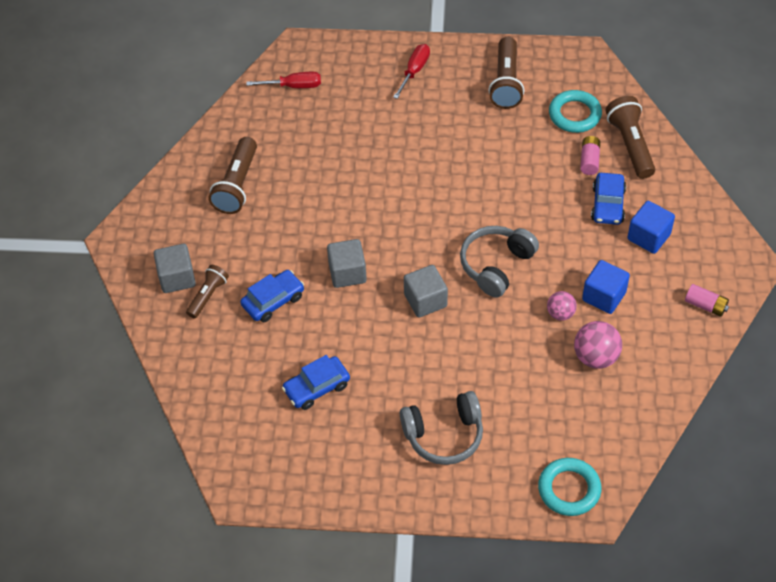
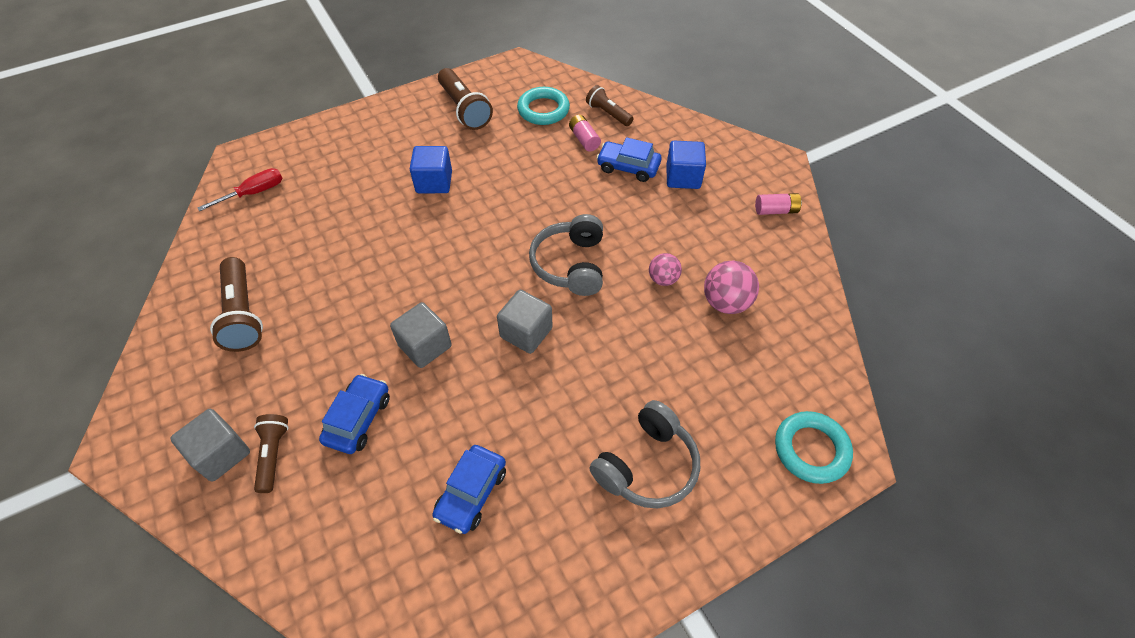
camera: 35 degrees left, 0 degrees up
(414, 71) = (372, 133): red screwdriver -> none
(604, 296) = (688, 244): blue cube -> blue cube (434, 182)
(608, 205) = (628, 167): blue car -> blue car turned 135 degrees clockwise
(630, 145) = (608, 113): brown flashlight -> brown flashlight, size x0.62

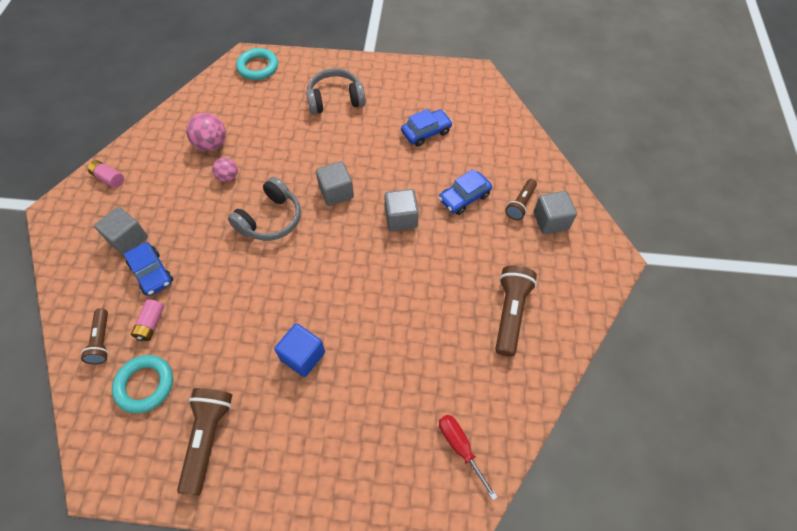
camera: 145 degrees left, 5 degrees up
(254, 193) = (460, 448): red screwdriver -> red screwdriver turned 60 degrees clockwise
(683, 177) = (128, 239): blue cube -> grey cube

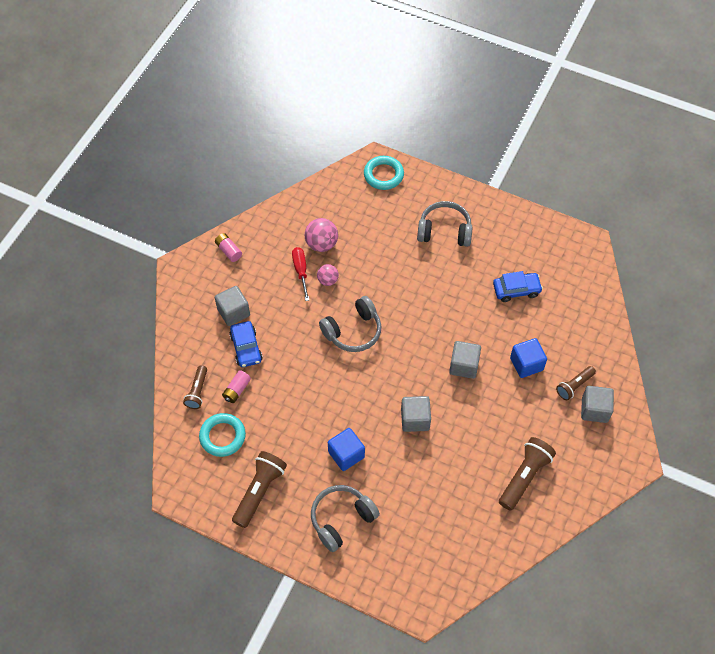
camera: 20 degrees right, 0 degrees up
(321, 437) = (342, 519): none -> grey headphones
(336, 192) = (416, 324): grey cube -> grey cube (415, 419)
(460, 448) = (443, 564): red screwdriver -> red screwdriver (301, 271)
(464, 197) = (526, 364): blue car -> blue cube

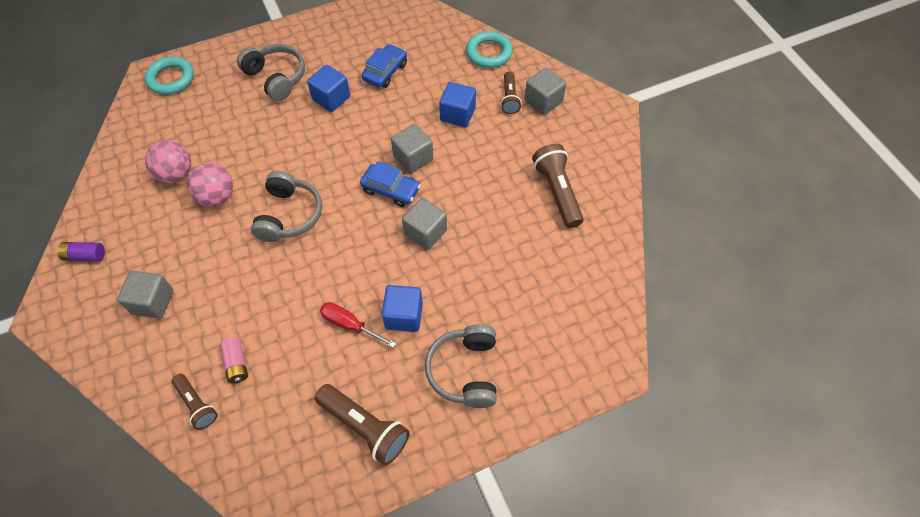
camera: 50 degrees left, 0 degrees up
(222, 436) = (271, 418): turquoise ring -> turquoise ring (489, 53)
(229, 251) = (85, 256): pink battery -> purple battery
(246, 348) = (202, 320): blue car -> blue car (391, 190)
(259, 491) = (365, 427): brown flashlight -> brown flashlight turned 150 degrees clockwise
(301, 271) = (182, 211): red screwdriver -> red screwdriver (350, 325)
(328, 280) = (217, 197): pink ball -> pink ball, size x1.58
(444, 231) = (276, 78): grey headphones -> grey headphones turned 90 degrees clockwise
(461, 277) = (331, 98): none -> blue cube

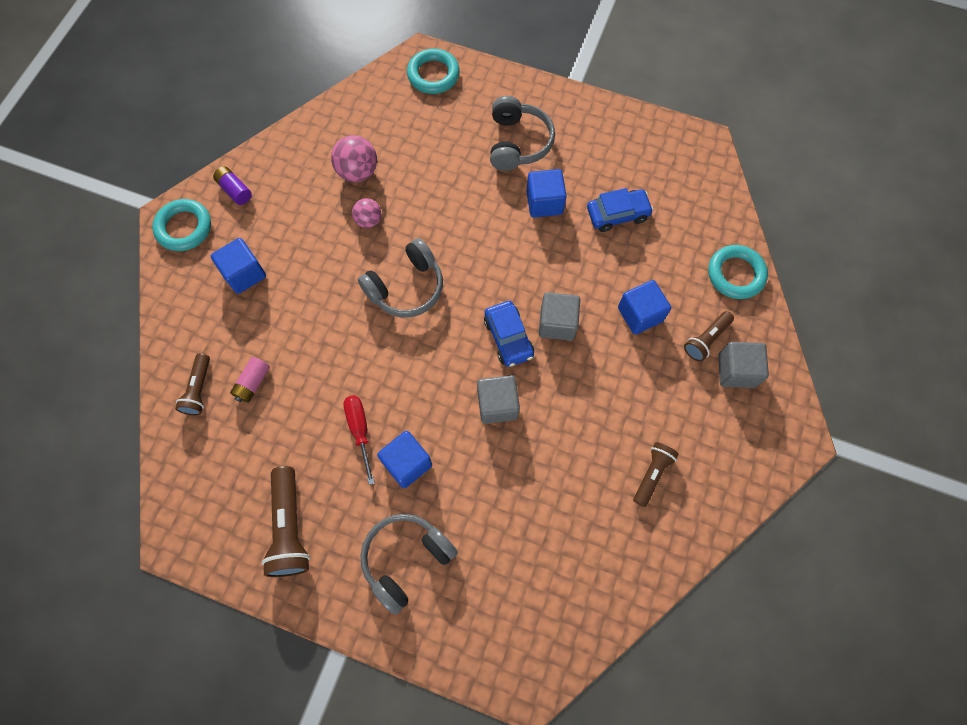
camera: 45 degrees right, 10 degrees up
(66, 312) = (184, 228): none -> turquoise ring
(153, 302) = (244, 274): grey cube -> blue cube
(217, 197) = (368, 220): pink ball -> pink ball, size x0.63
(557, 192) = (652, 474): brown flashlight -> brown flashlight, size x0.62

